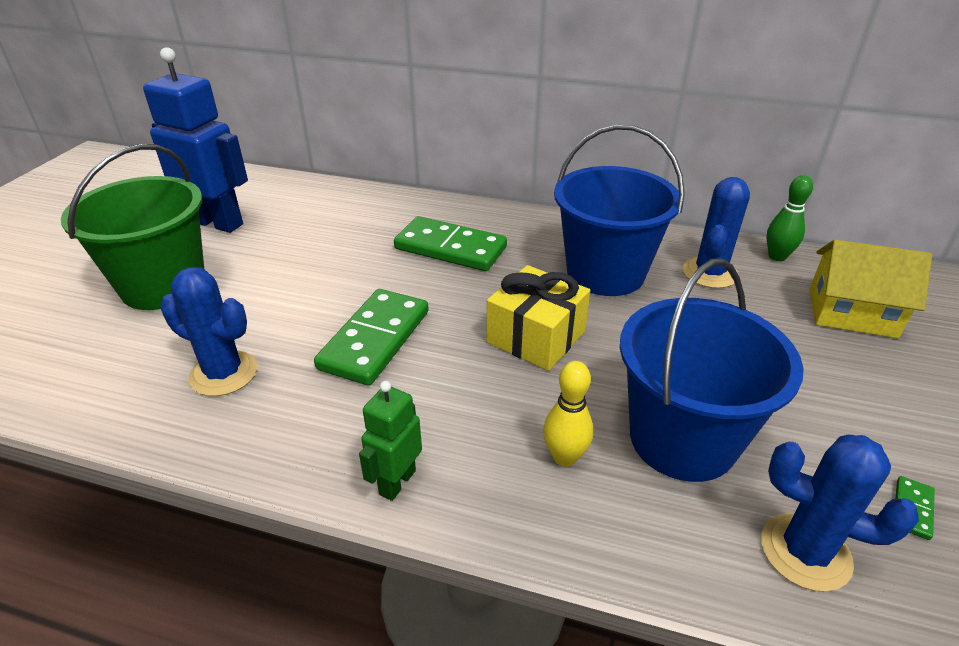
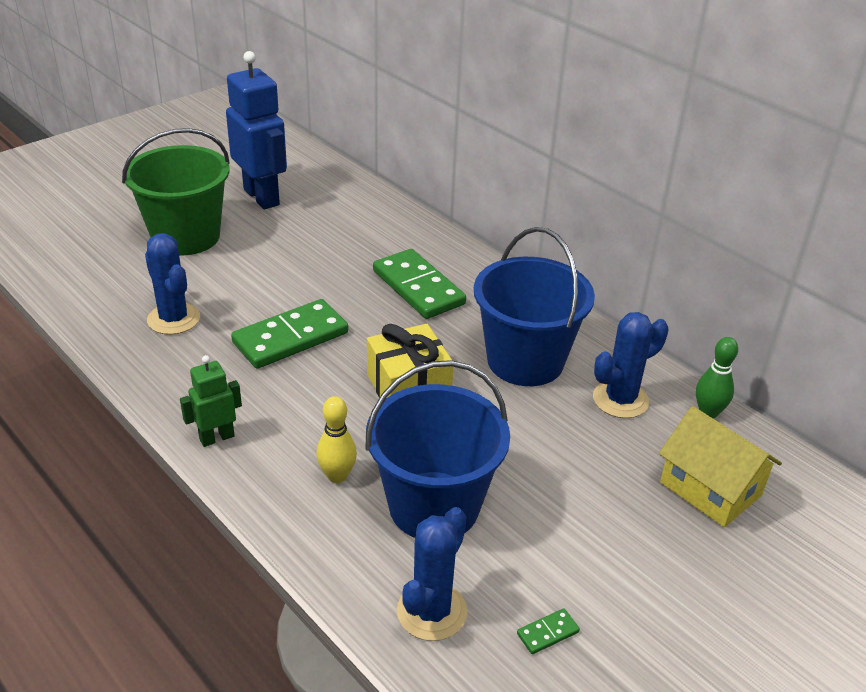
camera: 30 degrees right, 0 degrees up
(805, 552) = (431, 611): blue cactus -> blue cactus turned 60 degrees clockwise

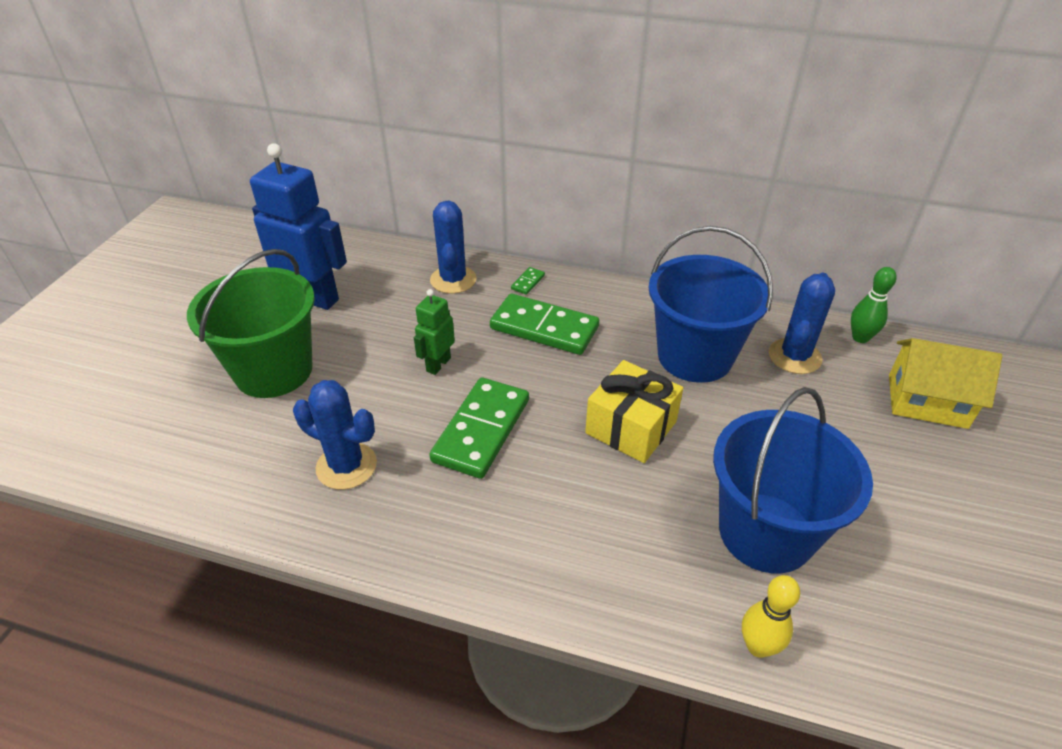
camera: 30 degrees left, 5 degrees up
(217, 437) = (515, 573): green robot -> green robot (438, 364)
(337, 476) = (661, 550): yellow bowling pin -> yellow bowling pin (758, 646)
(431, 611) = (868, 638): blue cactus -> blue cactus (453, 280)
(548, 633) = (963, 599): green domino -> green domino (528, 282)

